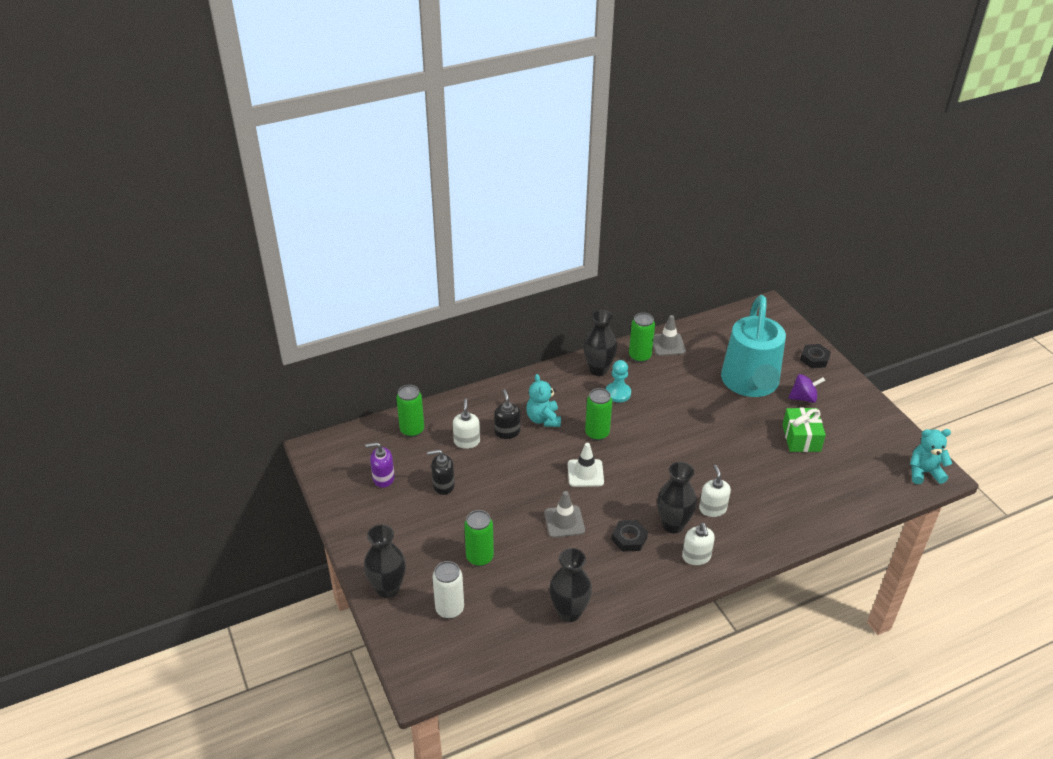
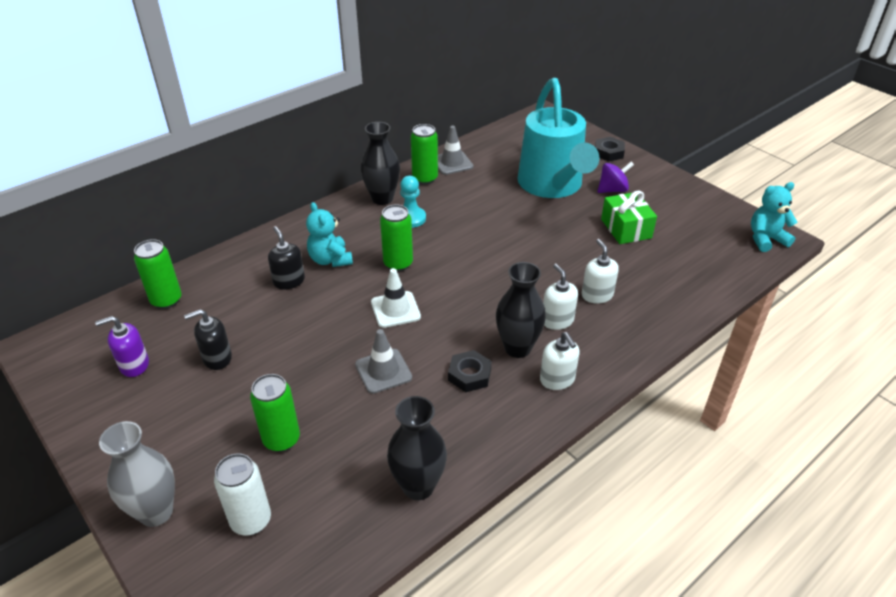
camera: 15 degrees left, 0 degrees up
(388, 588) = (156, 512): black vase -> grey vase
(467, 441) = (239, 301): white soap dispenser -> white soap dispenser (597, 295)

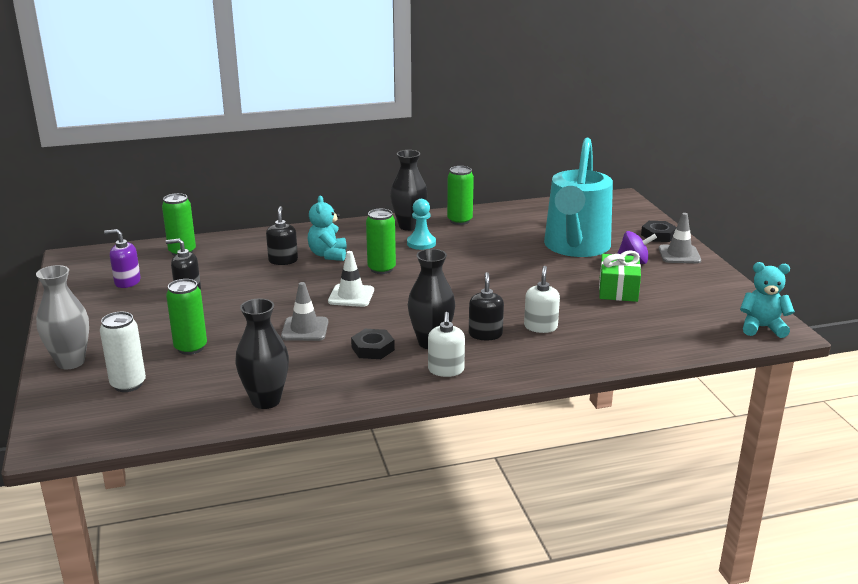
camera: 25 degrees right, 15 degrees down
(452, 163) = (495, 215): grey traffic cone -> grey traffic cone (679, 255)
(557, 320) = (485, 334): white soap dispenser -> black soap dispenser

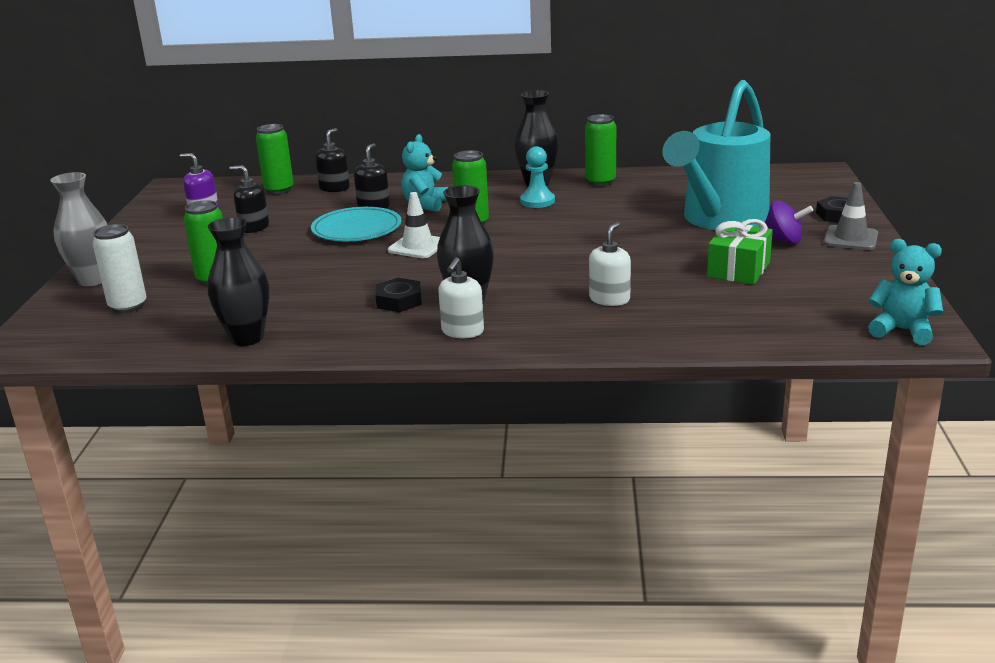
camera: 20 degrees right, 0 degrees up
(284, 284) = (356, 229): none -> turquoise plate
(305, 329) = (342, 274): grey traffic cone -> none
(485, 334) = (537, 300): black soap dispenser -> black soap dispenser (334, 188)

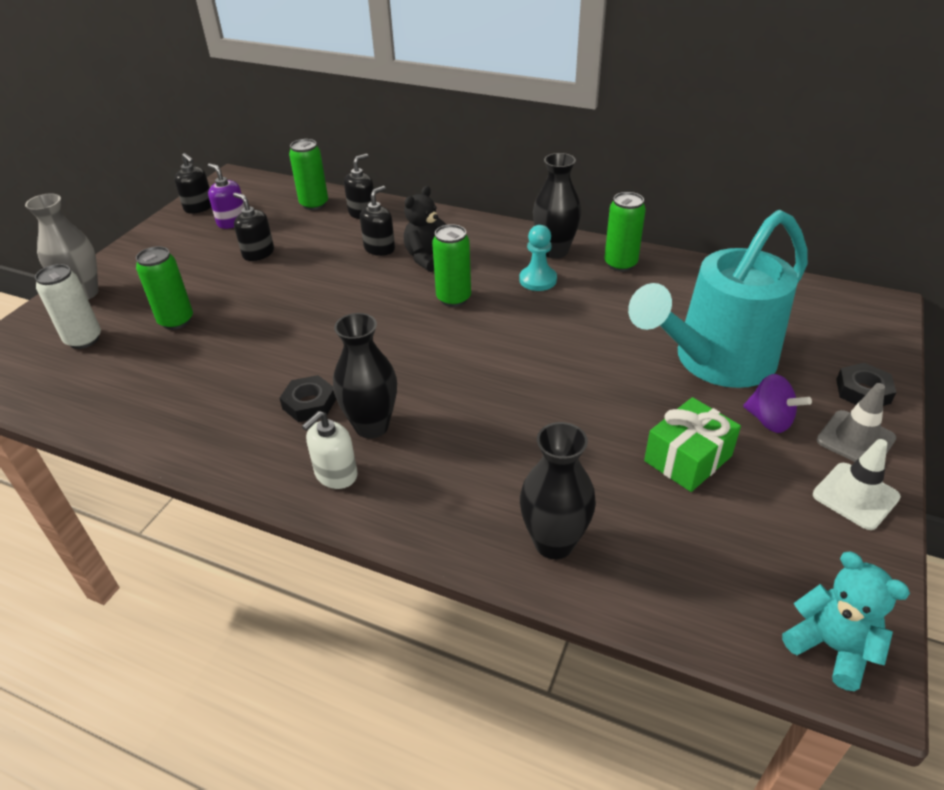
camera: 20 degrees right, 15 degrees up
(157, 209) = (199, 207): none -> black soap dispenser
(247, 338) = (143, 419): black vase -> black vase (554, 543)
(356, 229) = (343, 279): turquoise plate -> none
(418, 246) = (380, 322): white traffic cone -> white traffic cone (855, 496)
(425, 205) = (427, 258): turquoise teddy bear -> black teddy bear
(609, 299) = (515, 467): white soap dispenser -> none

